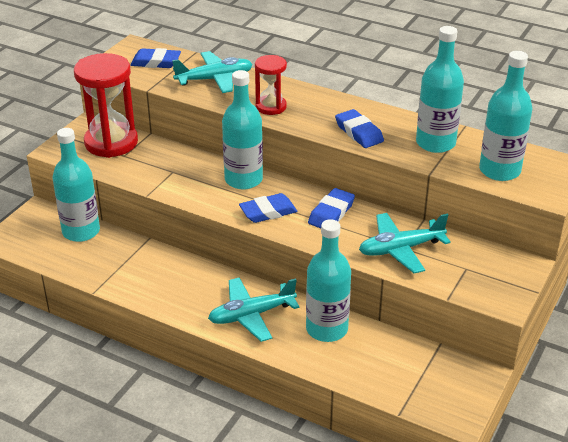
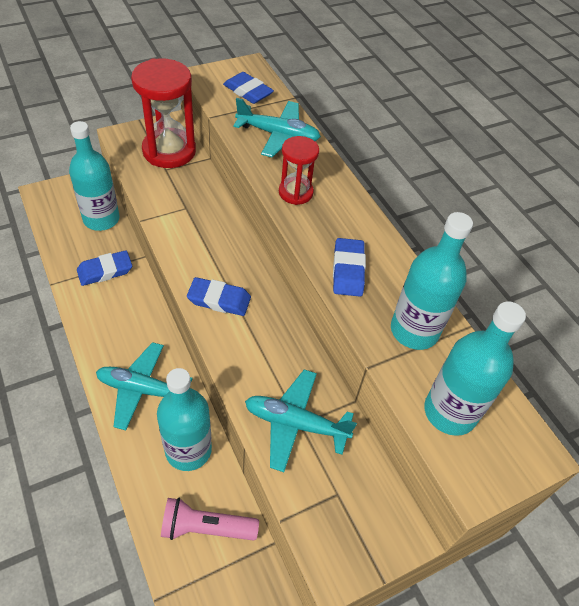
camera: 30 degrees right, 15 degrees up
(243, 180) = (234, 251): turquoise bottle -> none
(331, 213) = (273, 337): blue eraser -> blue eraser (105, 271)
(388, 361) = (206, 528): none -> pink flashlight

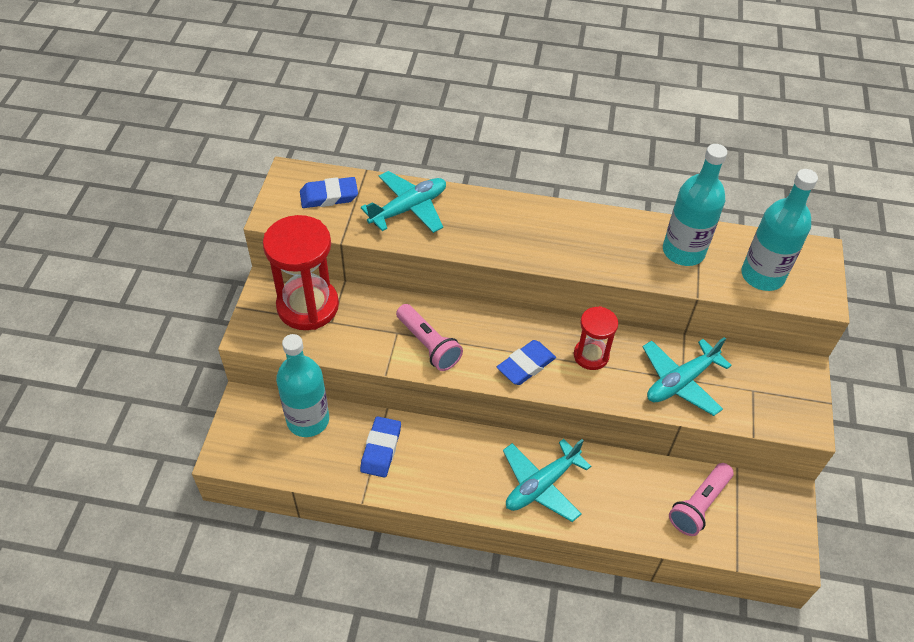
camera: 50 degrees left, 0 degrees up
(188, 450) = (623, 482): turquoise bottle -> none
(189, 230) = (428, 345): none -> pink flashlight
(295, 192) = (490, 237): red hourglass -> red hourglass (591, 355)
(348, 270) = (600, 254): blue eraser -> none

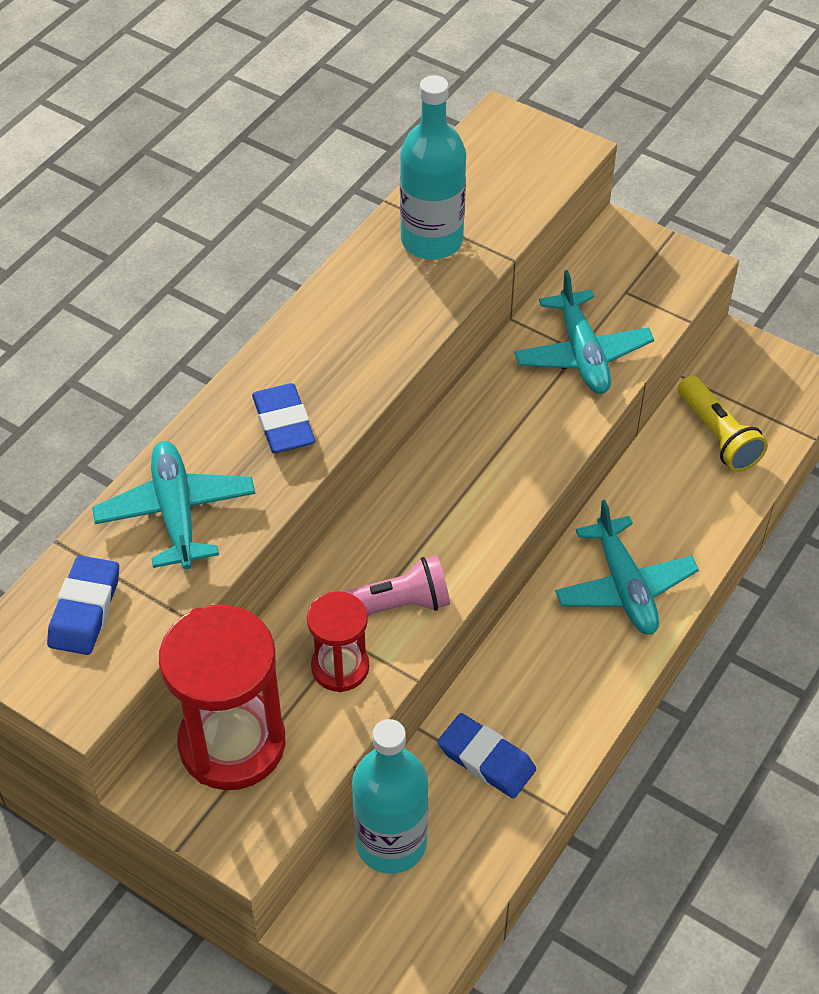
camera: 65 degrees left, 0 degrees up
(526, 365) = (479, 505): blue eraser -> blue eraser (283, 423)
(591, 355) = (498, 428): red hourglass -> red hourglass (340, 667)
(699, 505) = (718, 435): pink flashlight -> yellow flashlight
(762, 276) = (510, 185): turquoise bottle -> none

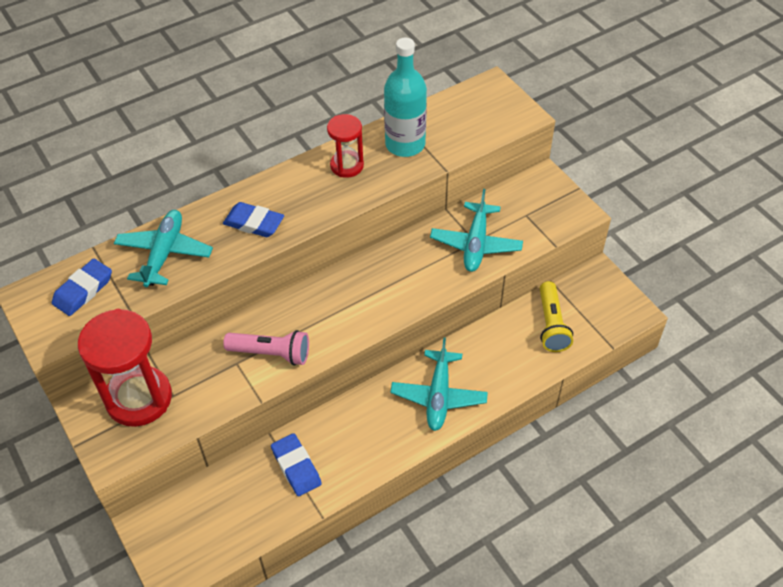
camera: 25 degrees right, 0 degrees up
(283, 423) = (254, 223): blue eraser -> blue eraser turned 75 degrees counterclockwise
(340, 667) = (223, 378): red hourglass -> red hourglass (347, 166)
(391, 842) = (214, 493): turquoise bottle -> none

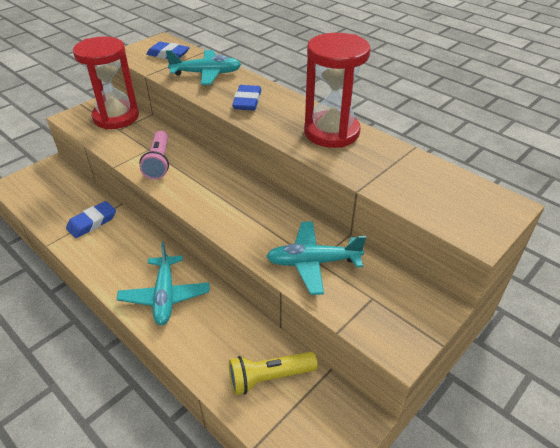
camera: 75 degrees right, 10 degrees down
(347, 166) = (331, 132): red hourglass -> red hourglass, size x1.78
(405, 144) = (377, 159): turquoise bottle -> none
(438, 396) = (165, 296): turquoise plane -> turquoise plane turned 90 degrees counterclockwise

